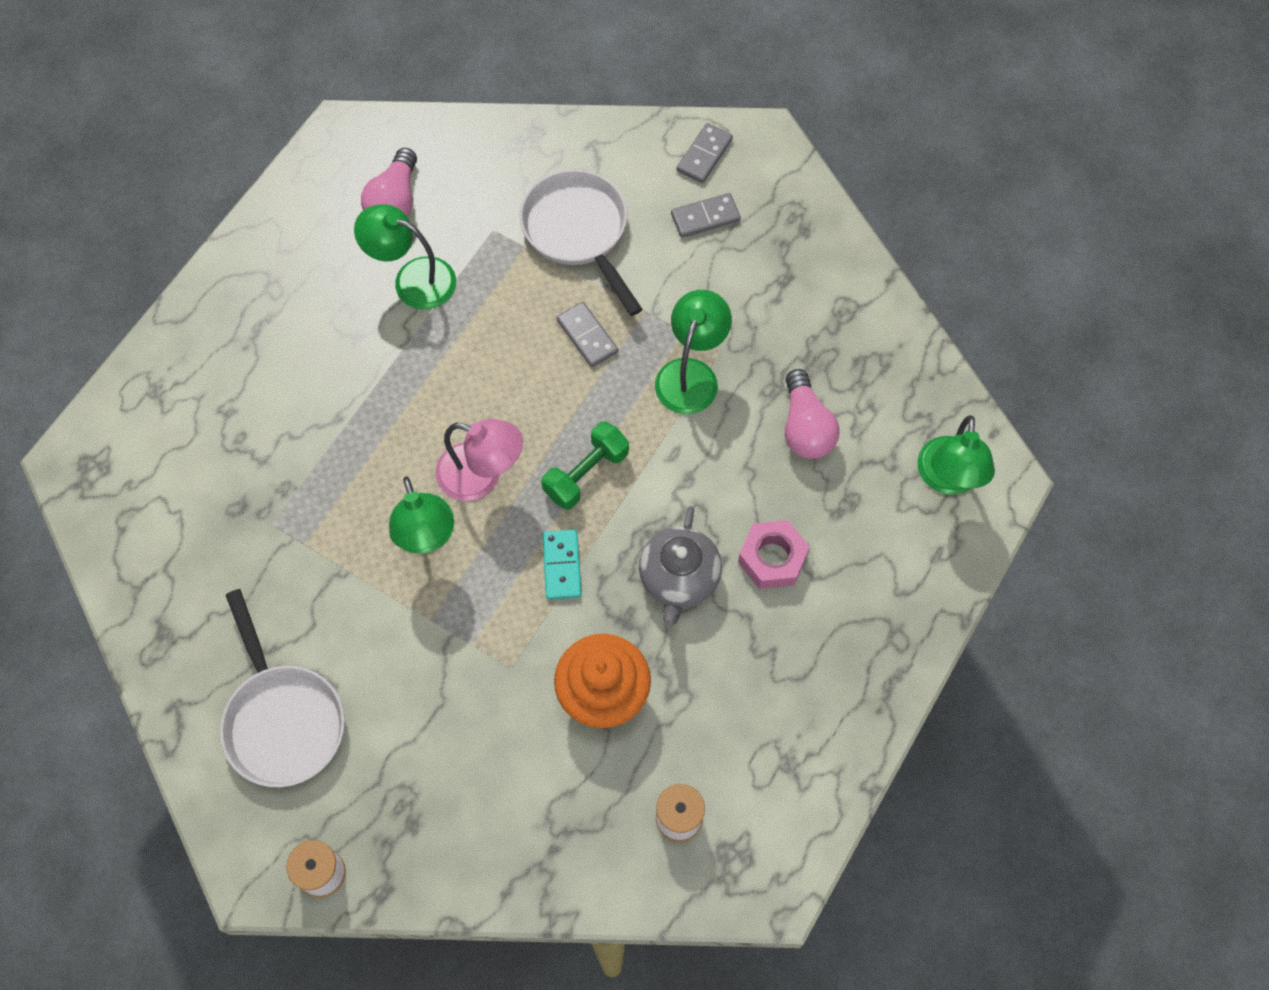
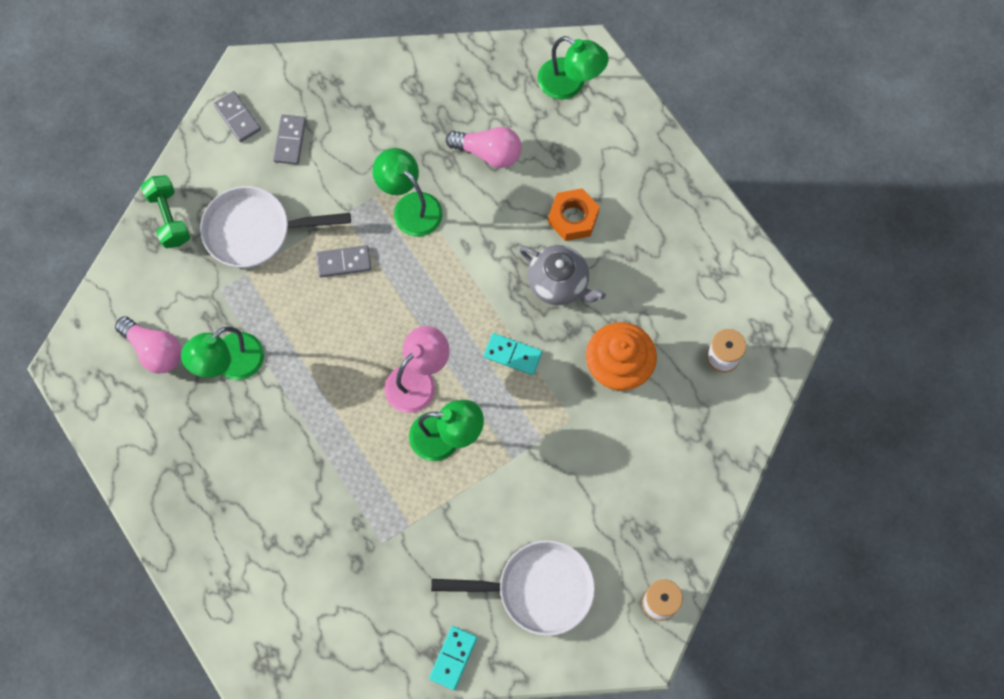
camera: 65 degrees left, 5 degrees up
(165, 660) = (453, 658): none -> turquoise domino
(586, 474) = (451, 309): green dumbbell -> green dumbbell (169, 218)
(772, 558) = (573, 218): pink nut -> orange nut

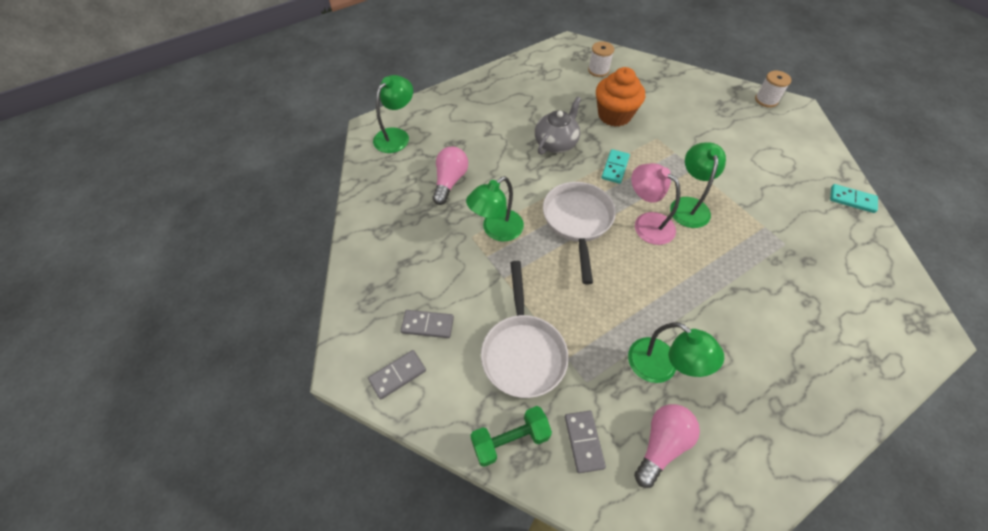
camera: 90 degrees left, 15 degrees down
(344, 262) = (549, 277): grey domino -> grey domino (583, 441)
(537, 589) = (782, 155): white pan -> white pan (577, 222)
(573, 218) = (505, 135): orange nut -> none

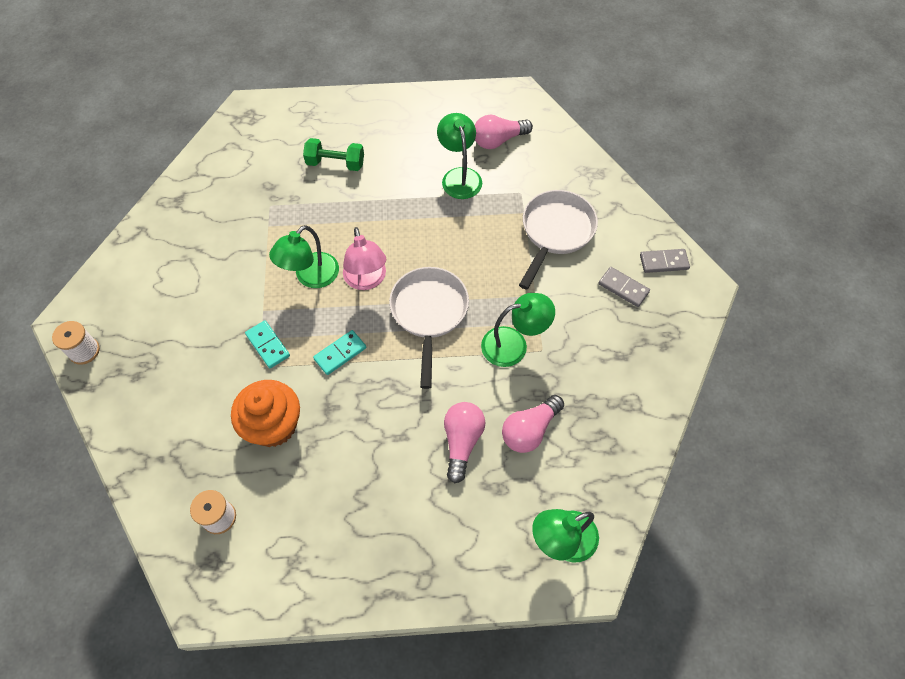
camera: 150 degrees left, 5 degrees up
(491, 156) = (462, 442): none -> pink light bulb
(510, 440) = (598, 186): green dumbbell -> green dumbbell (335, 163)
(556, 143) = (375, 420): grey teapot -> none
(577, 222) = (429, 314): white pan -> white pan turned 150 degrees clockwise
(583, 441) = (548, 164): grey domino -> none
(852, 200) = (164, 209): turquoise domino -> turquoise domino (268, 345)

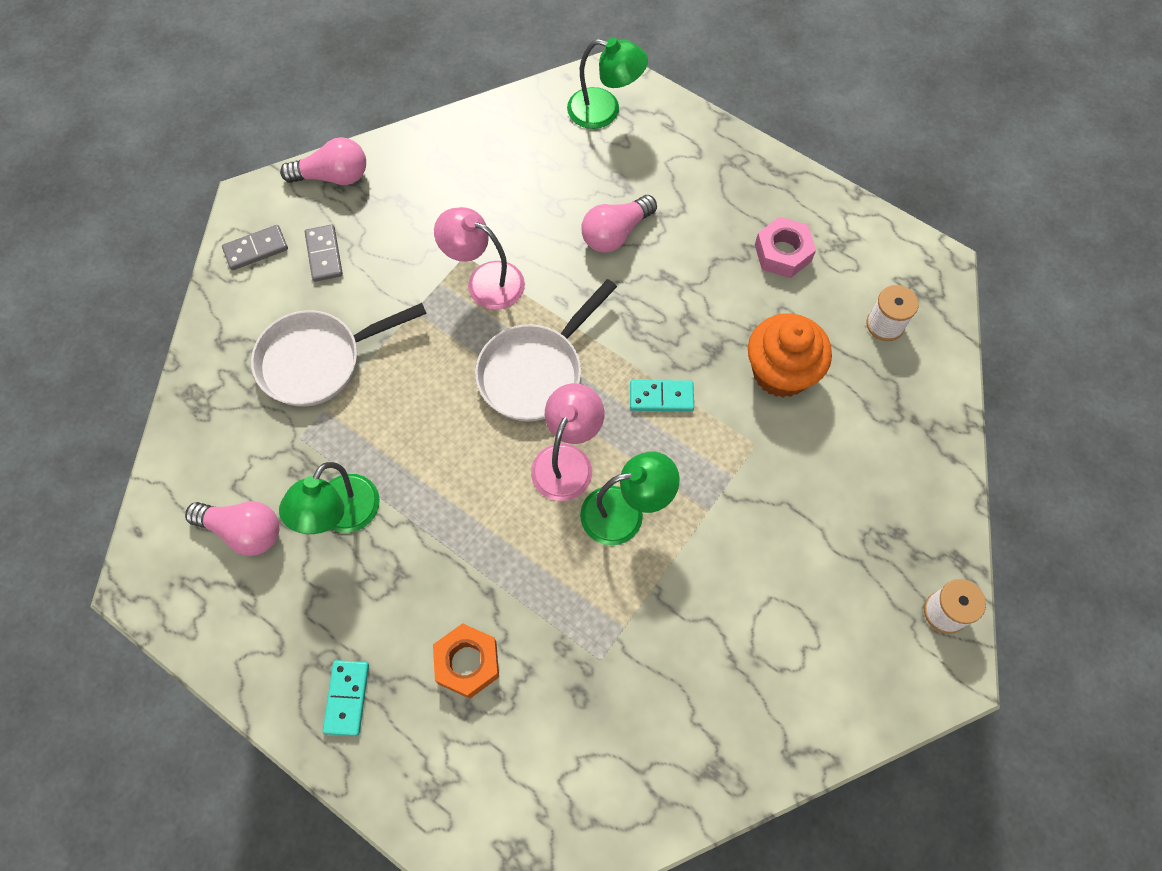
camera: 140 degrees left, 5 degrees up
(268, 345) = (730, 463): turquoise domino -> turquoise domino (347, 698)
(332, 520) = (782, 253): none -> pink nut
(335, 163) = (467, 663): green dumbbell -> orange nut
(514, 344) = (485, 280): green lamp -> pink lamp
(530, 430) = (547, 201): pink light bulb -> pink light bulb (333, 176)
(663, 262) = (256, 249): grey domino -> grey domino turned 60 degrees counterclockwise

